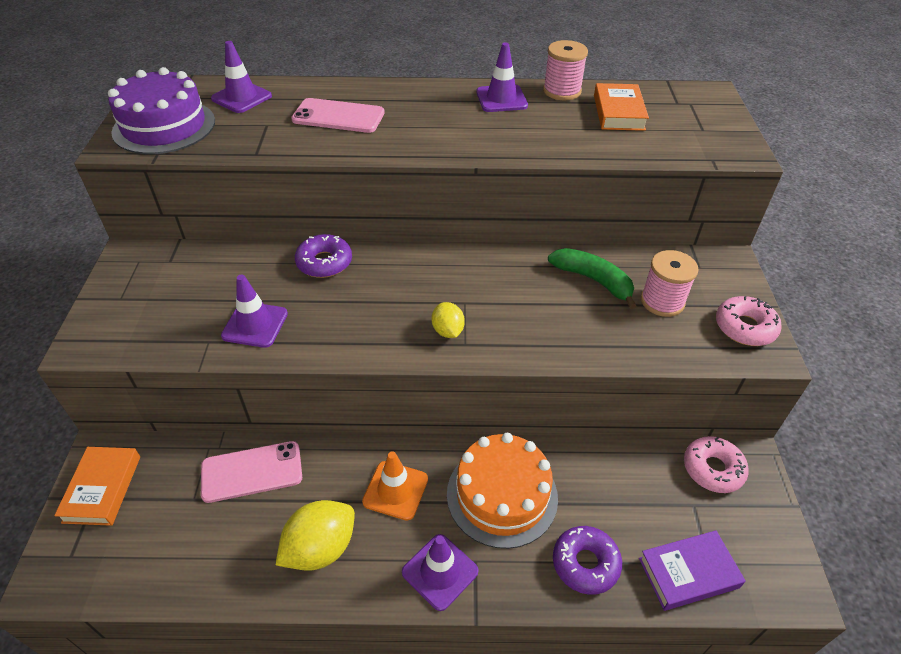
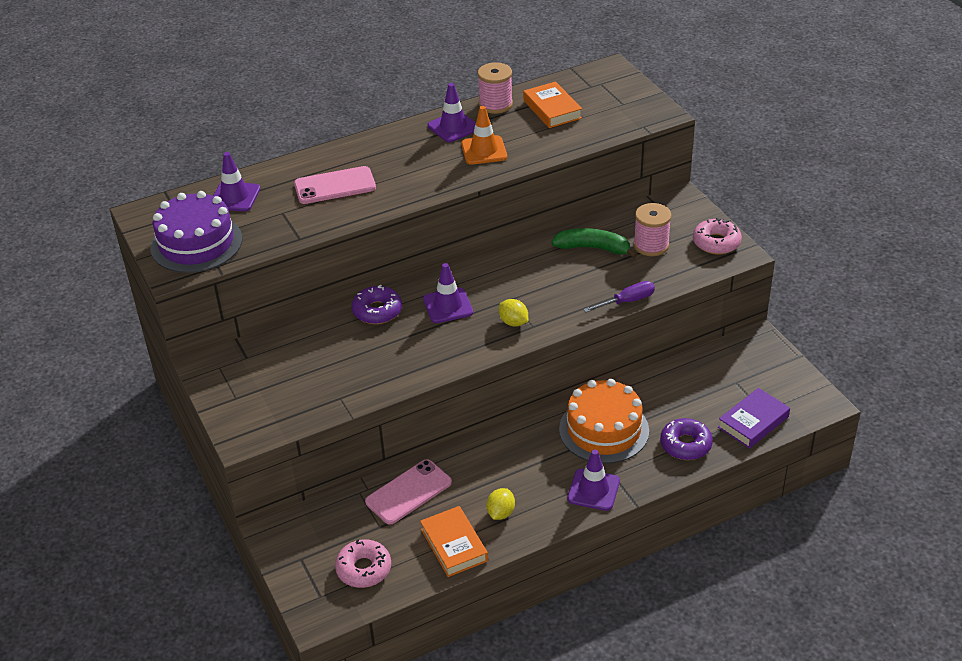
camera: 25 degrees left, 5 degrees down
(102, 488) = (301, 550): orange book -> orange book (454, 545)
(255, 325) = (365, 373): purple traffic cone -> purple traffic cone (448, 306)
(320, 548) = (500, 513): yellow lemon -> yellow lemon, size x0.57
(395, 490) = (526, 458): orange traffic cone -> orange traffic cone (484, 150)
(592, 358) = (627, 301): none -> purple screwdriver
(712, 469) = (736, 355): pink donut -> pink donut (364, 569)

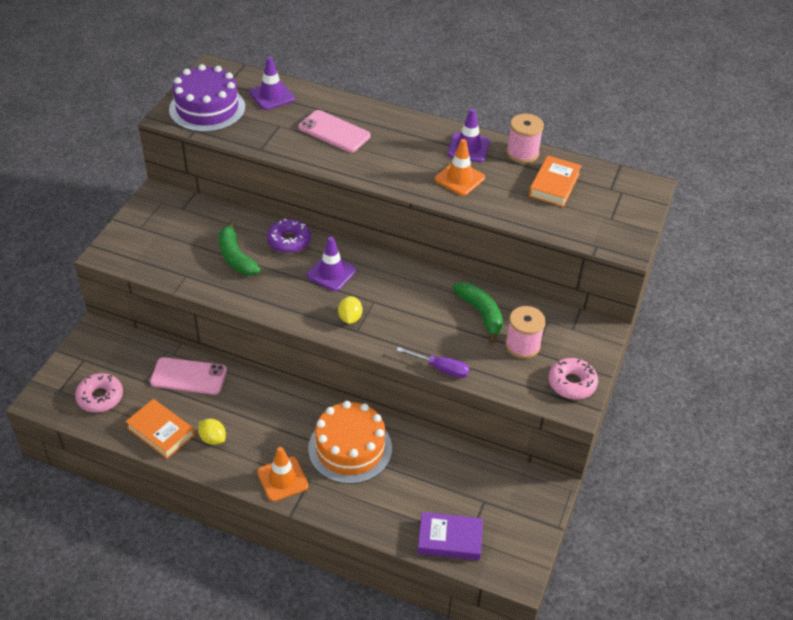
camera: 45 degrees right, 5 degrees up
(356, 354) = (236, 257): none -> green banana
(454, 545) = (161, 431): orange book -> orange book turned 75 degrees counterclockwise
(500, 513) = (213, 438): yellow lemon -> yellow lemon turned 60 degrees clockwise
(593, 490) = (282, 479): purple traffic cone -> orange traffic cone
(685, 445) = (382, 508): purple donut -> none

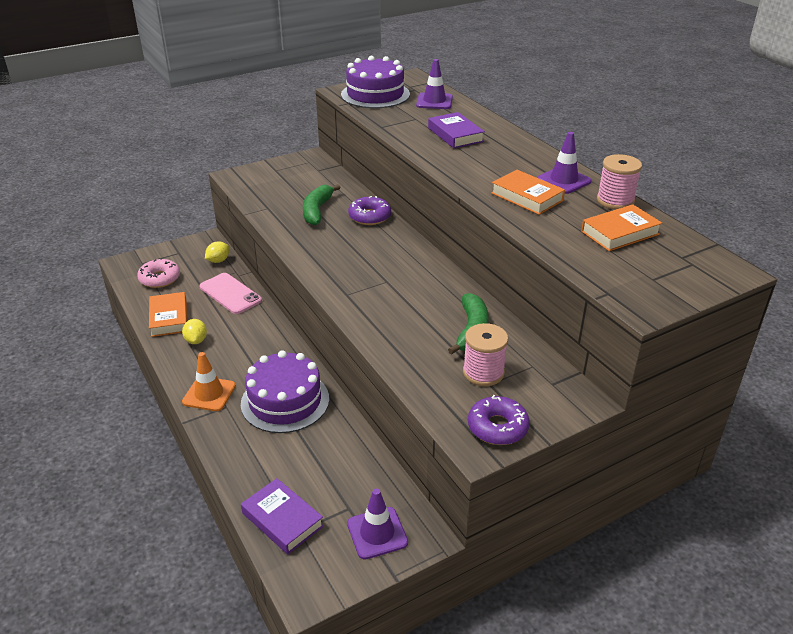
camera: 40 degrees right, 10 degrees down
(331, 273) = (376, 249): purple traffic cone -> purple traffic cone (377, 533)
(334, 132) = (455, 135): pink phone -> purple book
(350, 318) = (352, 283): yellow lemon -> yellow lemon (218, 261)
(350, 448) = (285, 401): orange cake -> purple cake
(441, 369) = (383, 353): purple screwdriver -> none
(459, 178) = (527, 197): orange traffic cone -> orange book
(572, 383) = (497, 427): pink donut -> purple donut

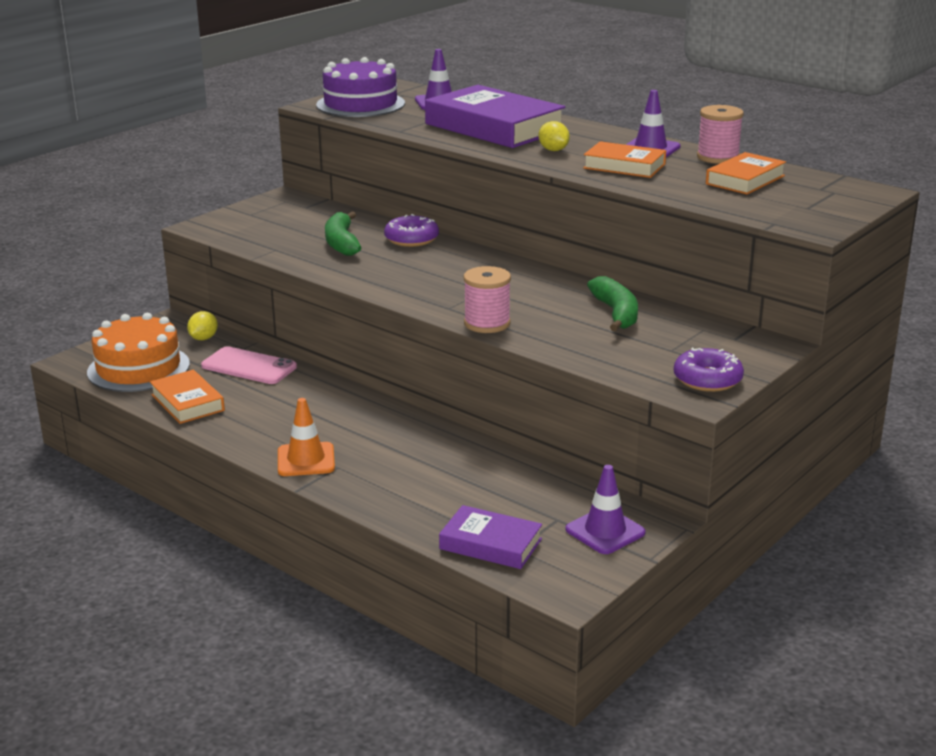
camera: 20 degrees left, 10 degrees down
(160, 278) = (138, 368): pink donut -> orange cake
(196, 340) = (244, 416): yellow lemon -> yellow lemon (553, 150)
(285, 401) = (406, 448): purple cake -> none
(455, 135) = (494, 127): purple book -> purple book, size x1.83
(483, 372) = (657, 343): pink spool -> pink spool (487, 323)

